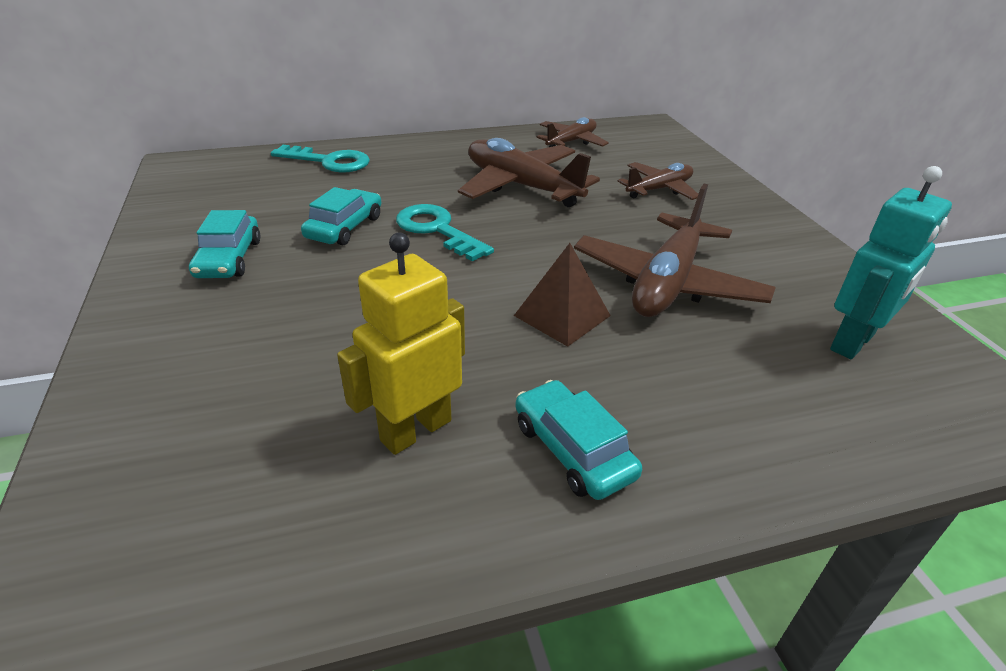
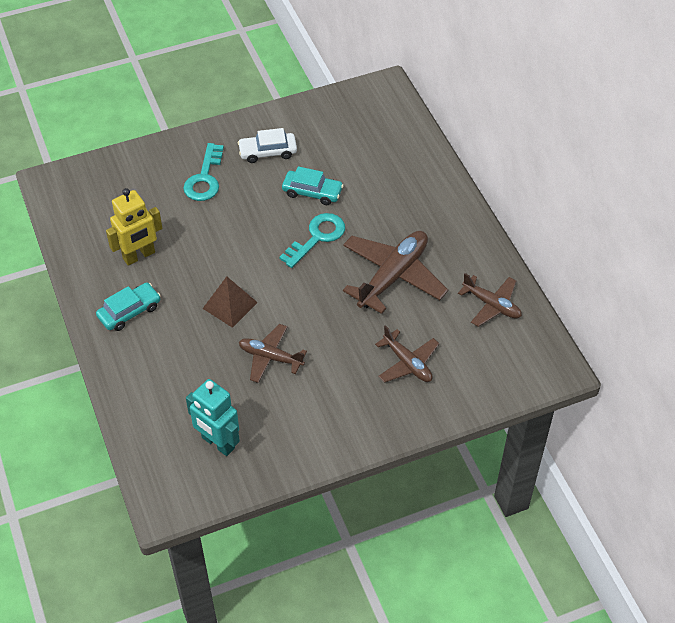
camera: 85 degrees right, 15 degrees up
(229, 259) = (268, 152): turquoise car -> white car
(329, 161) = (409, 161): turquoise key -> turquoise key (205, 178)
(415, 430) = (139, 256): yellow robot -> yellow robot turned 105 degrees clockwise
(667, 282) = (270, 357): brown plane -> brown plane, size x0.59

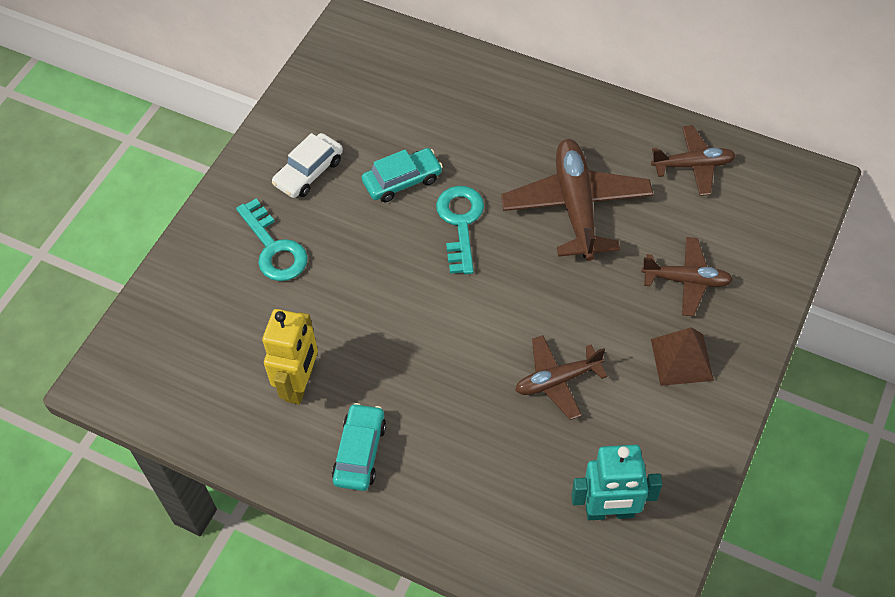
camera: 40 degrees left, 5 degrees up
(230, 305) = (455, 360): brown pyramid -> brown pyramid (681, 359)

